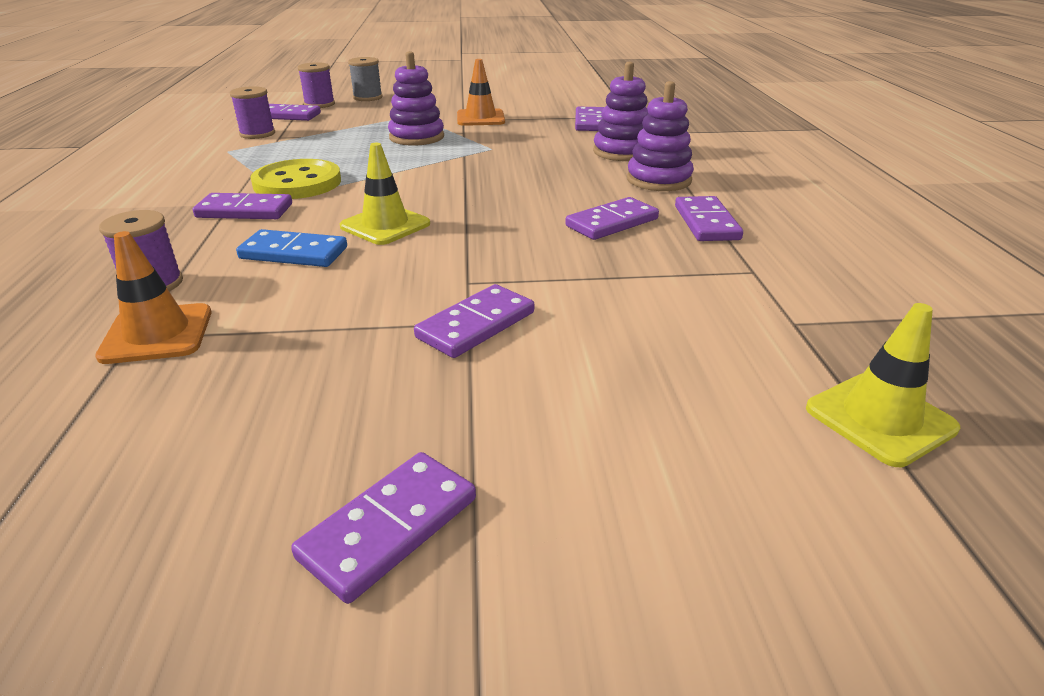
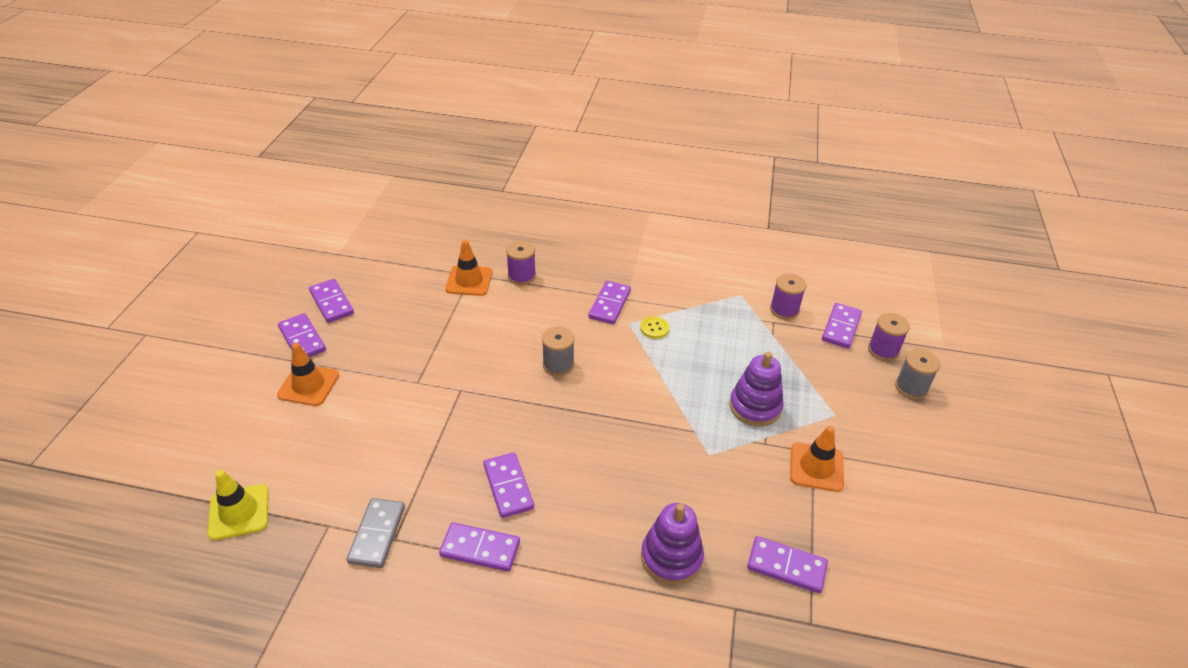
camera: 105 degrees right, 10 degrees up
(294, 253) = (535, 323): blue domino -> none
(297, 183) = (654, 328): yellow button -> yellow button, size x0.46
(385, 225) = (558, 364): yellow traffic cone -> grey spool
(476, 325) = (413, 384): purple domino -> purple domino (331, 303)
(541, 451) = (308, 385): none -> orange traffic cone
(658, 180) = (583, 556): purple stacking toy -> none
(762, 283) = (377, 534): none -> grey domino

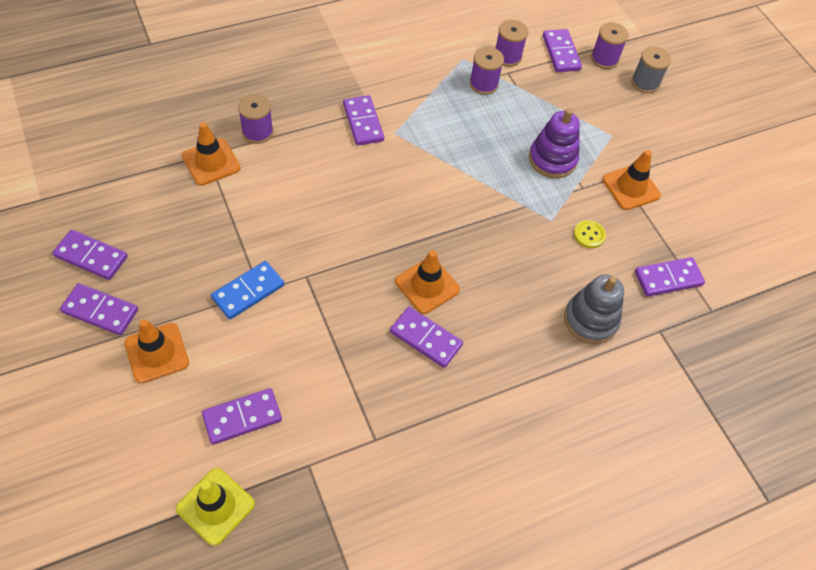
camera: 40 degrees left, 15 degrees up
(377, 534) = (357, 445): grey domino -> none
(409, 378) = (248, 291): none -> blue domino
(480, 549) = (450, 403): purple domino -> purple domino (242, 417)
(548, 447) = (427, 285): none -> orange traffic cone
(558, 364) = (369, 205): grey spool -> none
(654, 328) = (420, 127): yellow button -> yellow button (589, 235)
(671, 557) = (590, 320): purple stacking toy -> grey stacking toy
(742, 321) = (483, 84): none -> purple spool

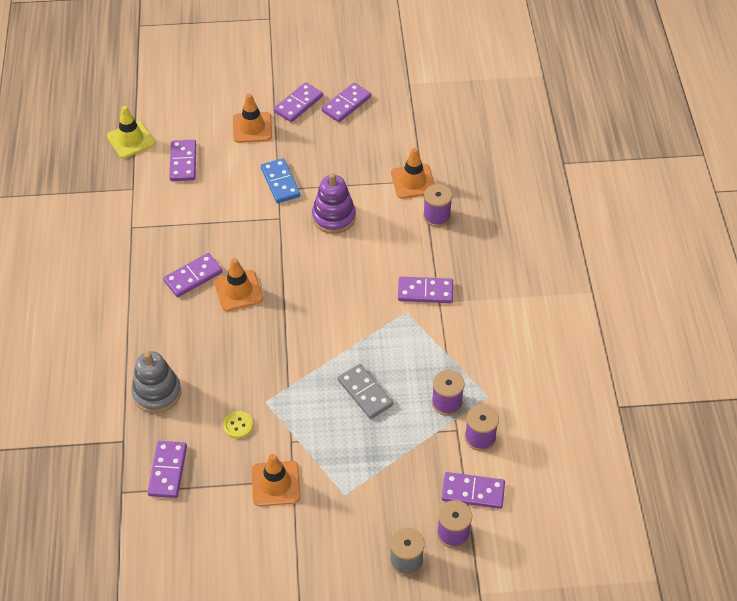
camera: 115 degrees right, 5 degrees down
(502, 144) = (365, 393): none -> grey domino
(552, 159) = (332, 428): purple stacking toy -> purple stacking toy (333, 217)

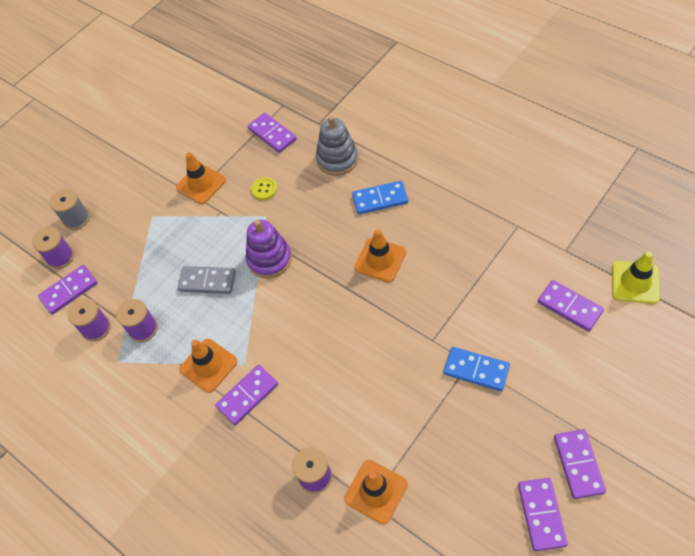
camera: 140 degrees right, 5 degrees up
(177, 331) = (380, 199): none -> blue domino
(193, 277) = (423, 238): purple domino -> none
(252, 127) = (574, 395): orange traffic cone -> orange traffic cone (208, 365)
(333, 217) = (394, 385): purple stacking toy -> purple stacking toy (269, 259)

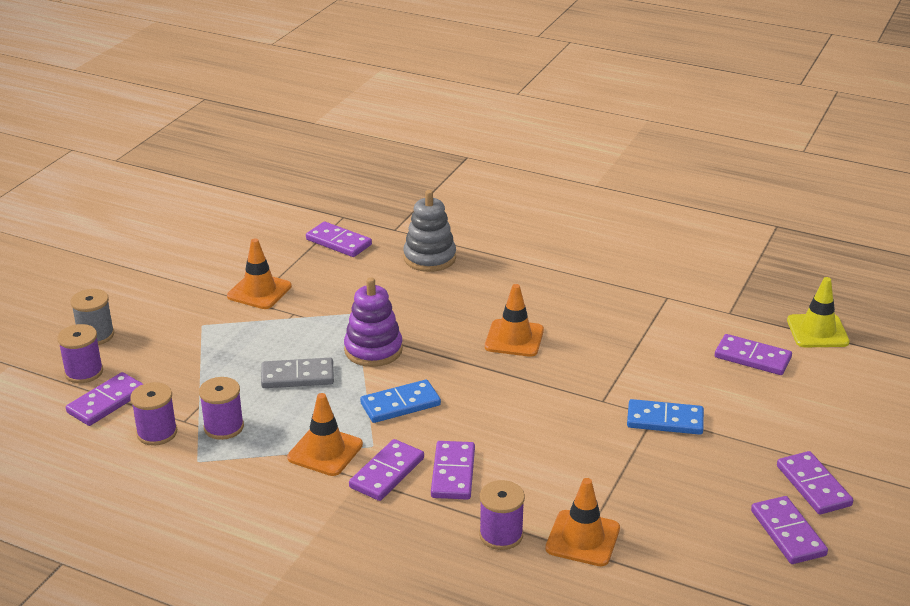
camera: 20 degrees left, 25 degrees down
(264, 189) = (345, 290): yellow button -> none
(296, 404) = (453, 473): none -> purple domino
(380, 199) = (495, 287): blue domino -> blue domino (400, 404)

